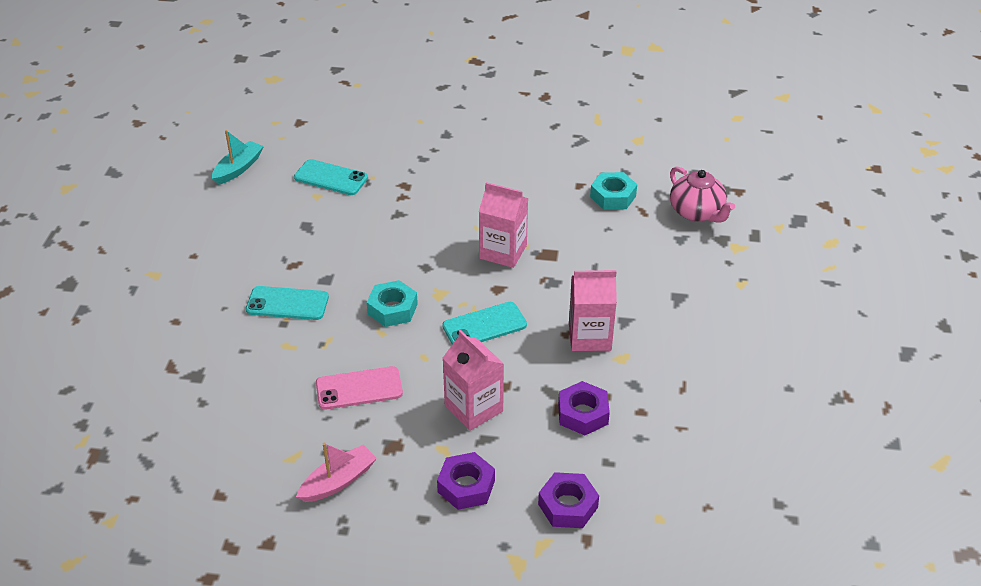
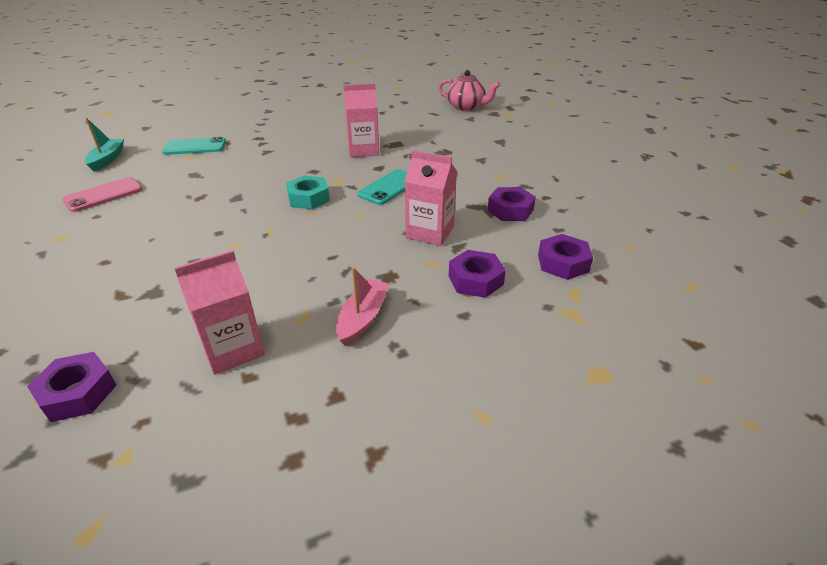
camera: 30 degrees left, 5 degrees down
(104, 453) = (78, 393): none -> purple nut
(287, 303) = (212, 220): turquoise phone -> none
(359, 388) = (324, 251): pink phone -> pink phone (103, 195)
(589, 336) = (468, 172): pink carton -> pink carton (233, 349)
(613, 196) = (408, 112): turquoise nut -> none

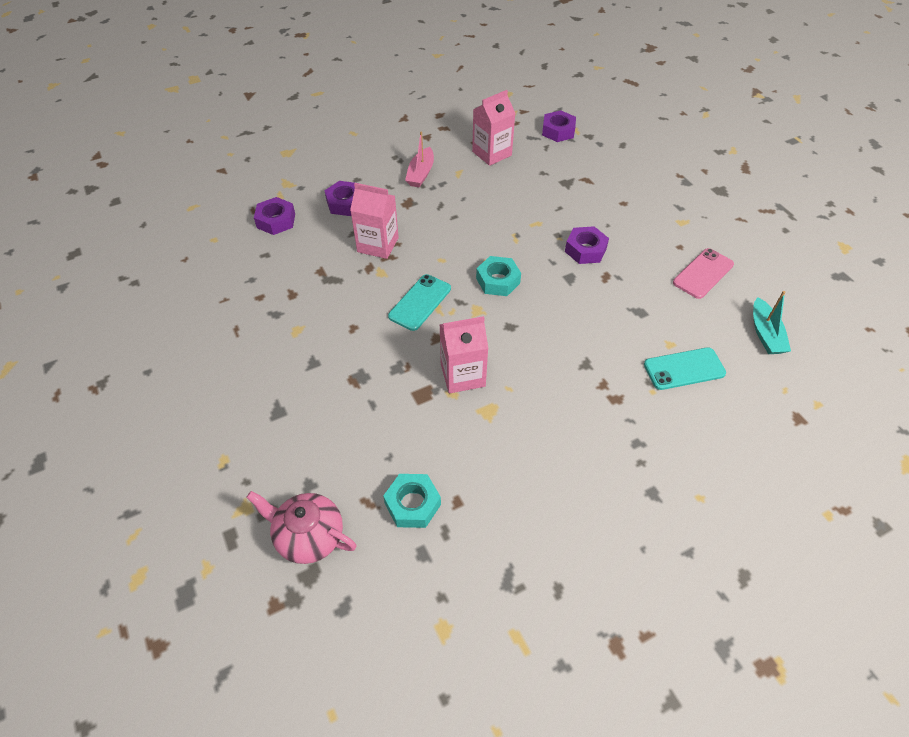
camera: 175 degrees right, 15 degrees up
(408, 112) = (412, 504): none -> turquoise nut
(510, 210) = (301, 276): purple nut -> purple nut (585, 250)

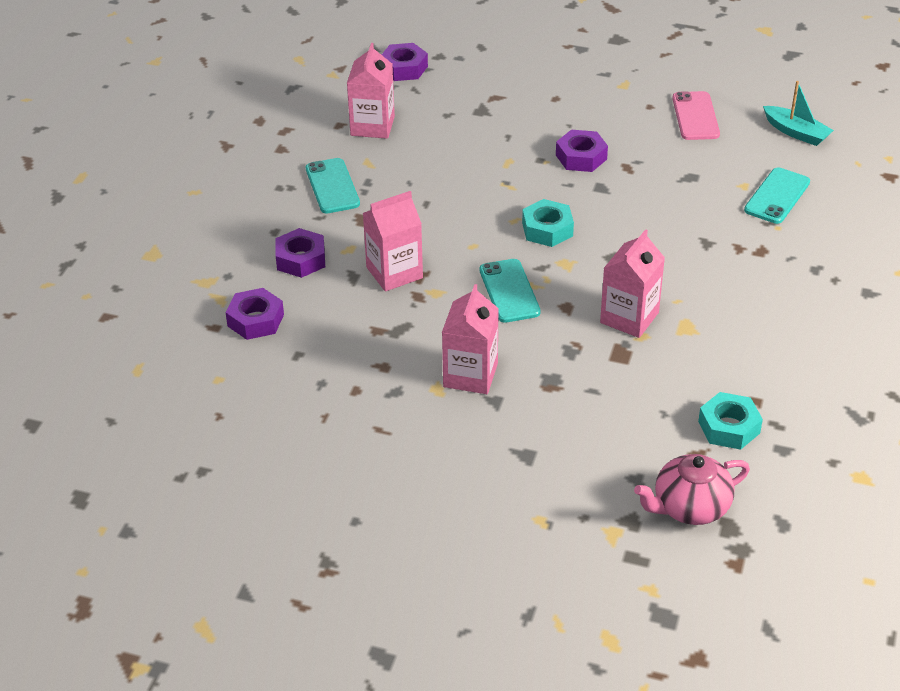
camera: 45 degrees left, 10 degrees down
(324, 336) = (470, 375): none -> pink carton
(421, 174) = (332, 186): pink boat -> turquoise phone

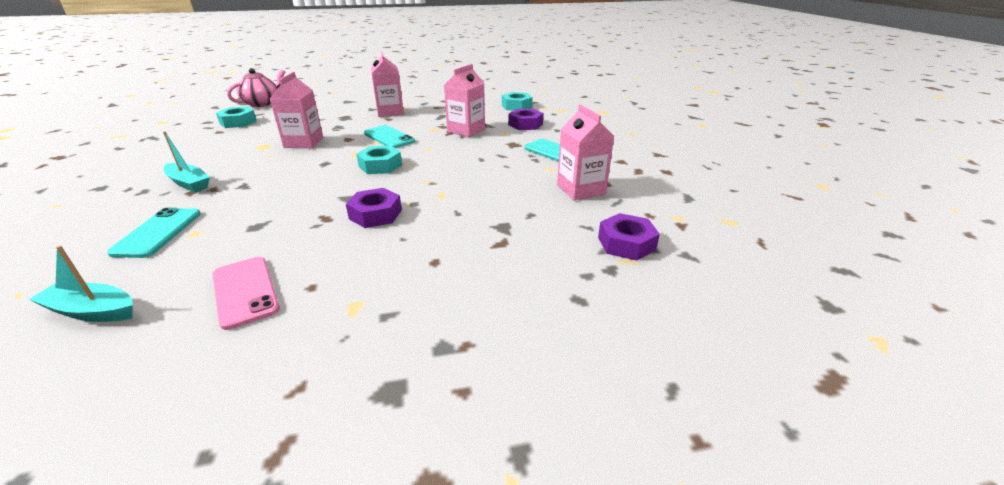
camera: 150 degrees right, 10 degrees down
(255, 320) = (516, 106): purple nut -> turquoise nut
(768, 267) = (189, 183): none -> turquoise boat

